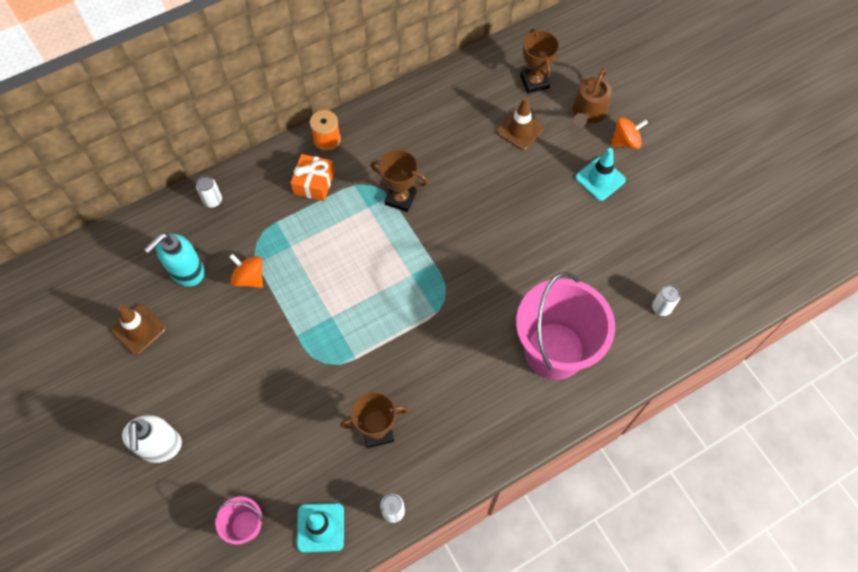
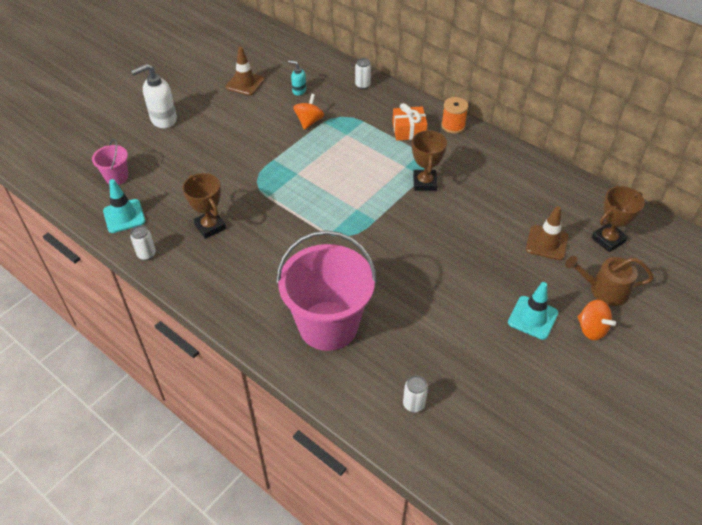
camera: 70 degrees right, 15 degrees down
(186, 272) = (299, 91): turquoise soap dispenser -> turquoise soap dispenser, size x0.54

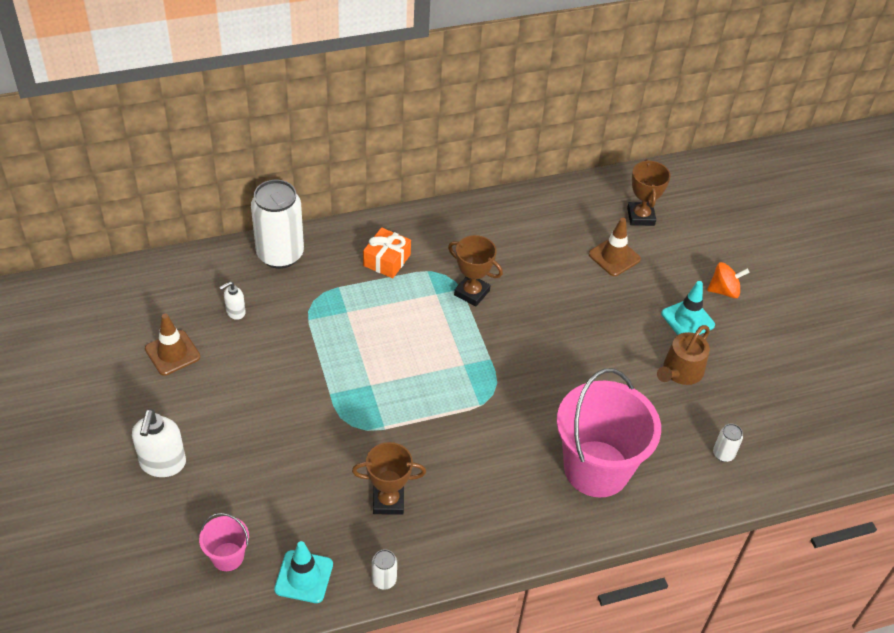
camera: 60 degrees left, 0 degrees up
(299, 91) = (235, 312): turquoise soap dispenser -> white soap dispenser
(309, 121) = (297, 331): orange spinning top -> none
(362, 85) = (280, 254): white can -> white can, size x2.34
(453, 126) = (411, 224): orange spool -> none
(604, 290) = (690, 256): brown watering can -> brown watering can (680, 372)

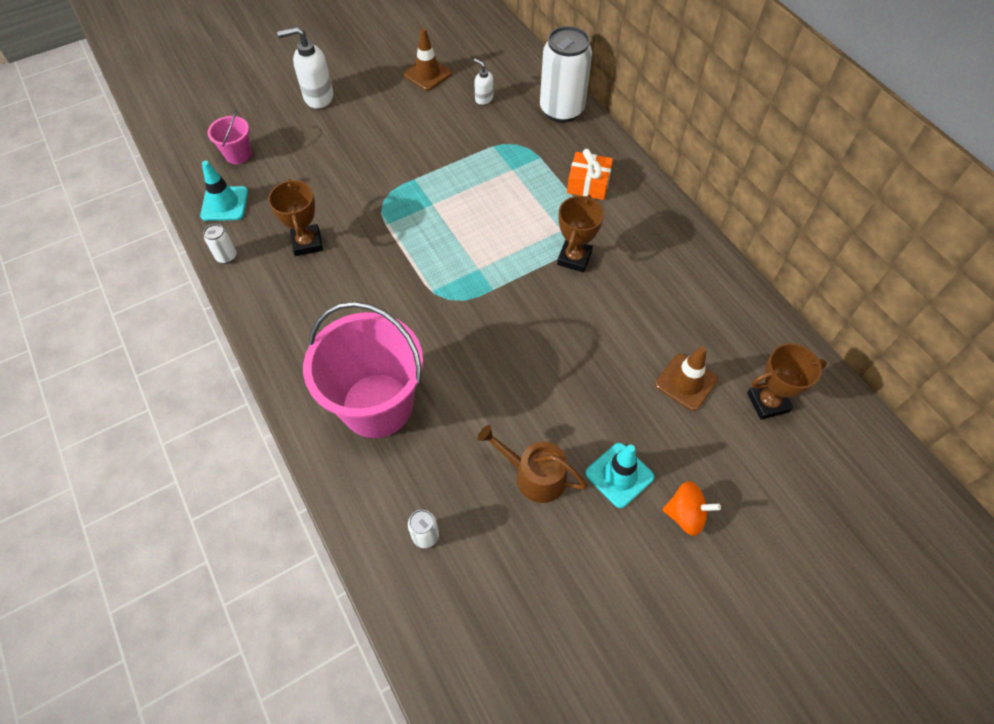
camera: 80 degrees right, 10 degrees up
(724, 290) = (685, 514): orange spinning top -> orange spinning top turned 60 degrees counterclockwise

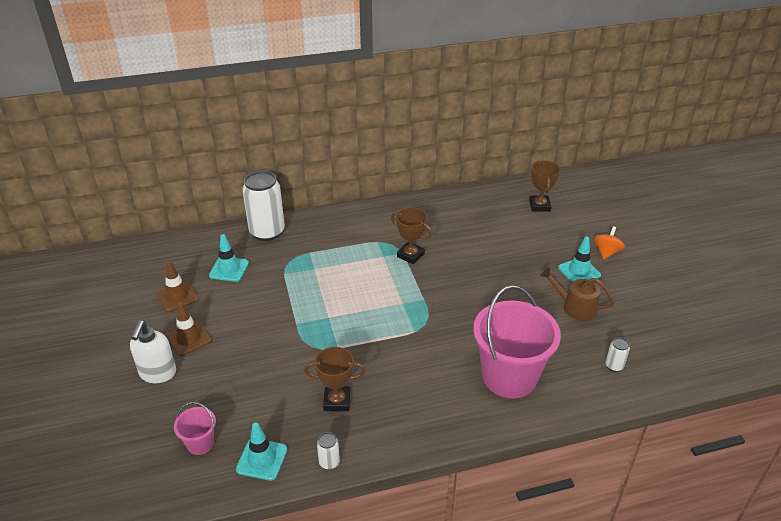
camera: 75 degrees left, 20 degrees down
(483, 98) = (229, 269): white soap dispenser -> turquoise traffic cone
(534, 475) = (575, 307): brown watering can -> brown watering can turned 75 degrees clockwise
(588, 184) = (347, 235): orange gift -> none
(686, 382) = (520, 231): brown traffic cone -> brown traffic cone (189, 338)

